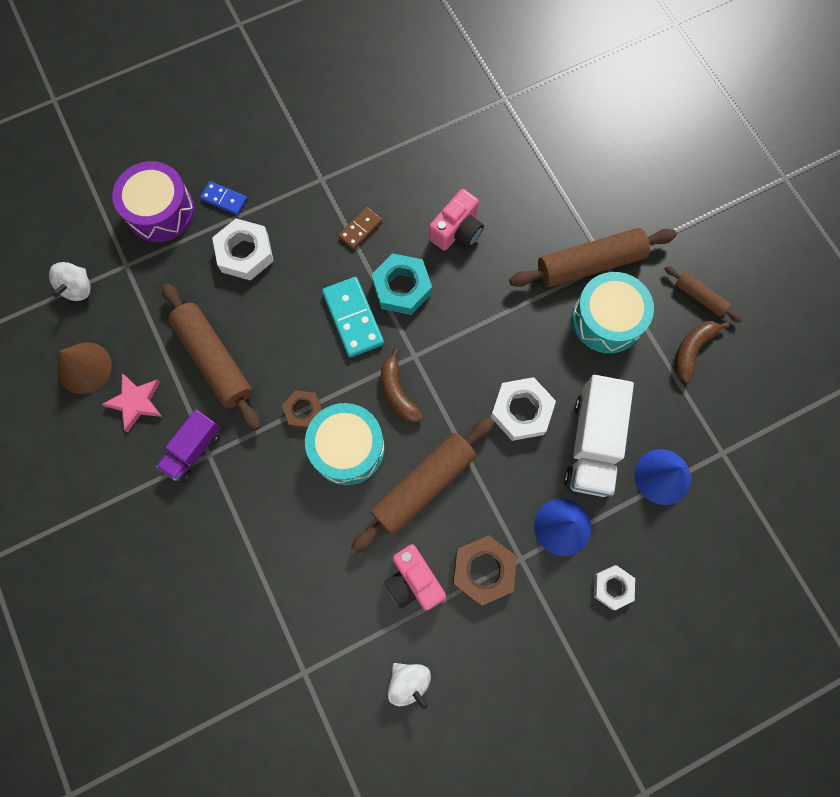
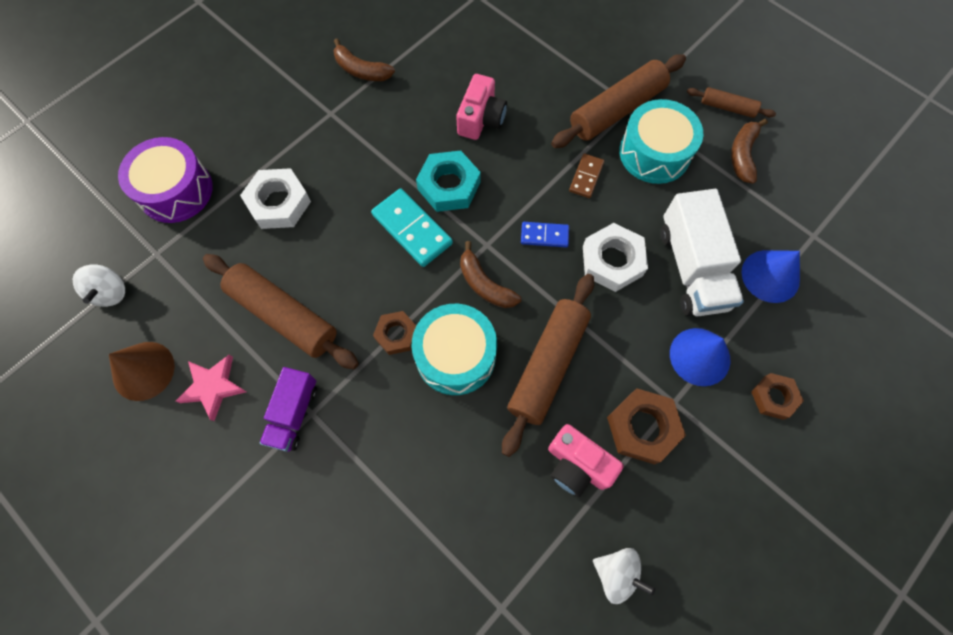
camera: 20 degrees left, 5 degrees down
(224, 199) = (239, 160): blue domino -> blue domino (544, 236)
(360, 229) = (387, 146): brown domino -> brown domino (586, 177)
(364, 144) = (361, 70): none -> brown banana
(612, 587) = (773, 397): white nut -> brown nut

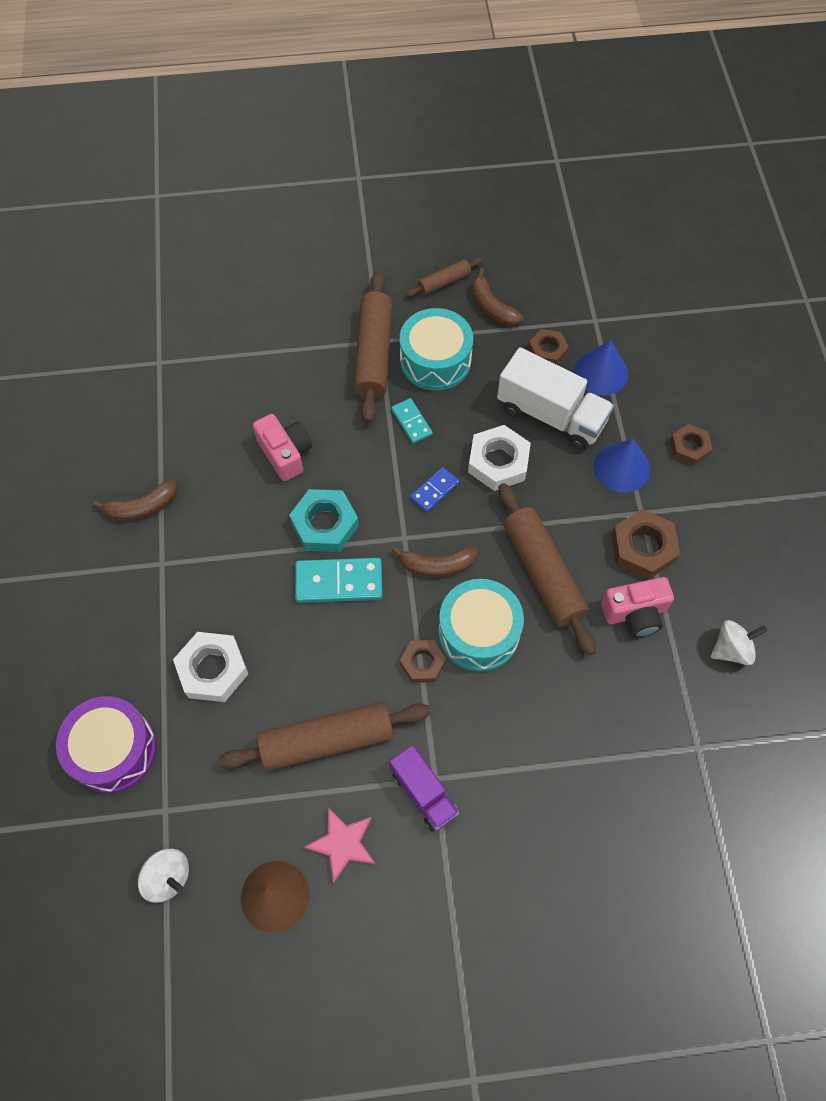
camera: 50 degrees left, 5 degrees down
(586, 177) = (411, 422): brown domino -> turquoise domino
(747, 222) = (547, 351): none -> brown nut

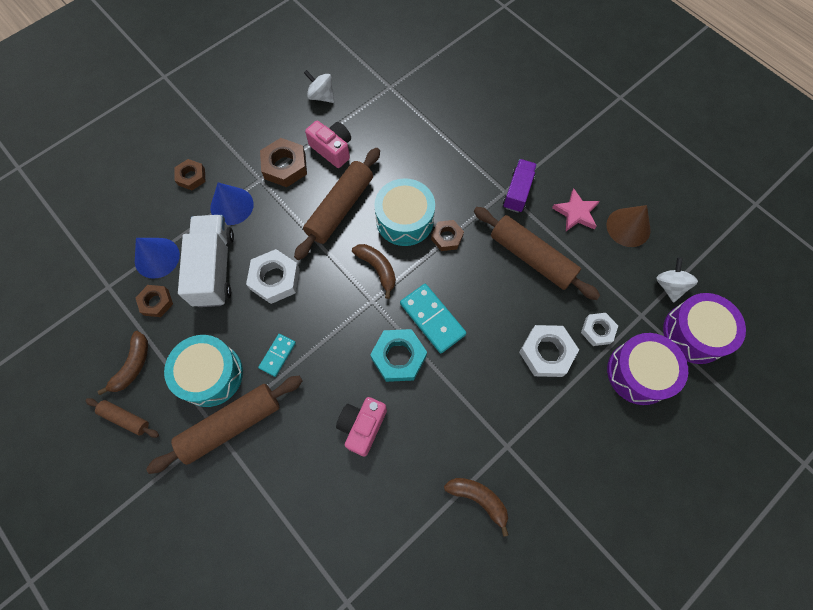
camera: 125 degrees left, 5 degrees up
(97, 854) = (694, 333): none -> purple drum
(190, 744) = (597, 330): none -> white nut
(434, 491) = (324, 304): blue domino -> none

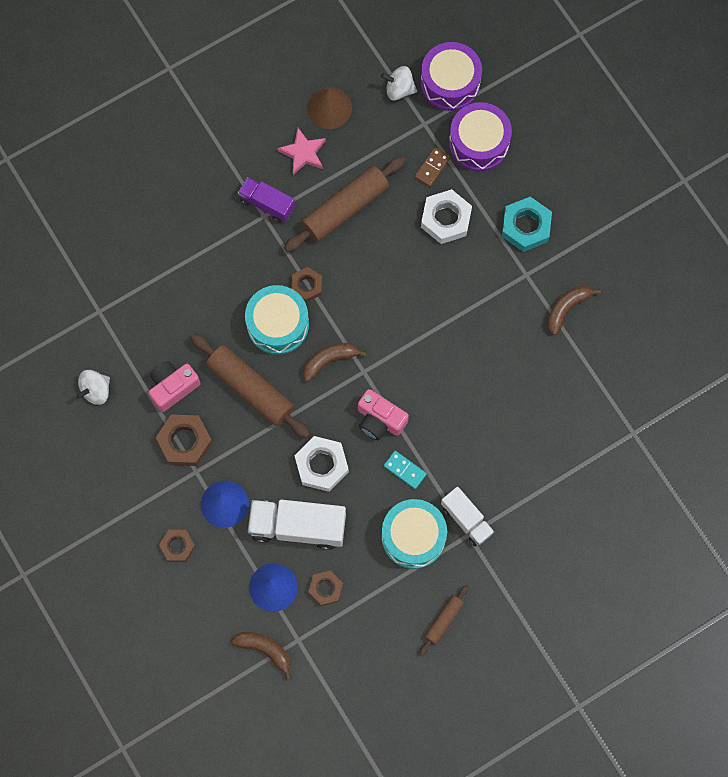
camera: 80 degrees left, 5 degrees up
(133, 365) = (391, 613): brown banana -> brown banana (265, 650)
(231, 425) = (466, 519): brown rolling pin -> white truck
(362, 426) = (487, 399): pink camera -> pink camera (380, 420)
(399, 357) = (426, 355): turquoise nut -> turquoise nut (526, 226)
(432, 319) = (393, 317): turquoise domino -> none
(597, 330) = (432, 167): white nut -> brown domino

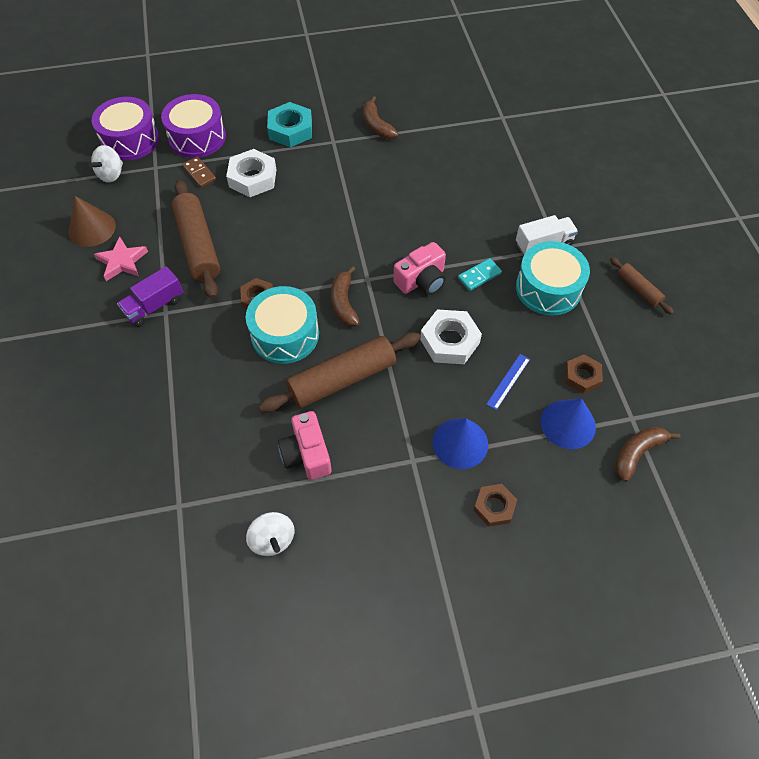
camera: 70 degrees left, 15 degrees down
(185, 442) = (374, 461): brown nut -> none
(298, 527) = (508, 381): white truck -> blue ruler

